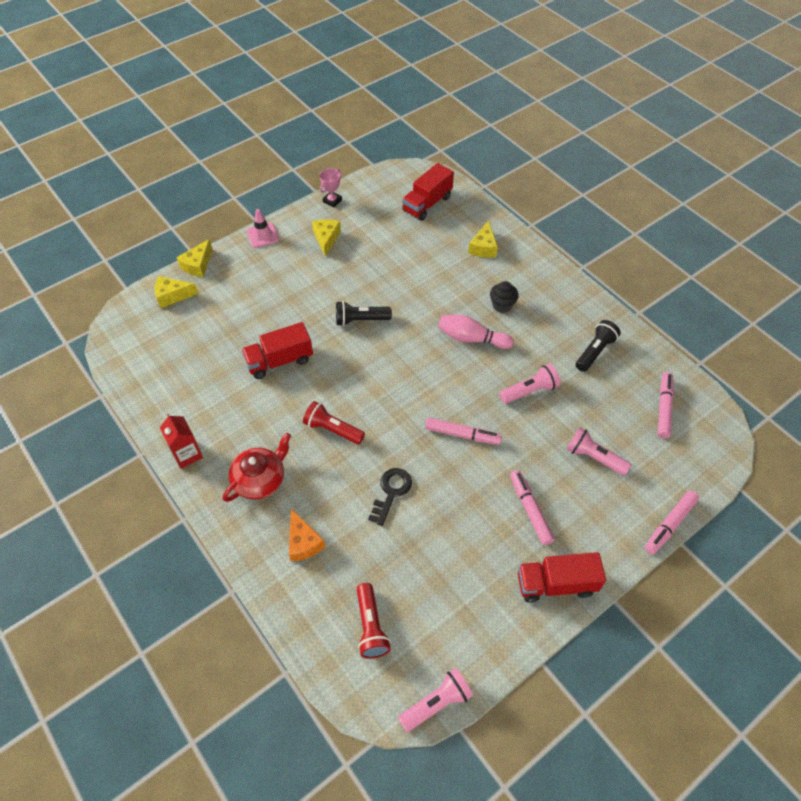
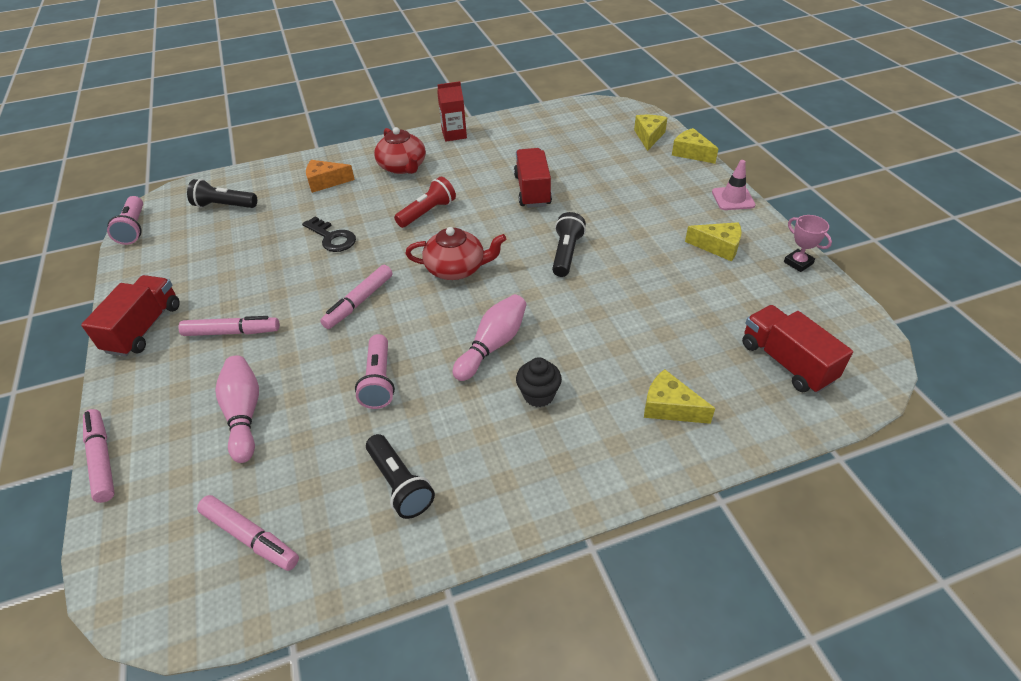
camera: 110 degrees right, 10 degrees down
(371, 626) = (224, 206): red flashlight -> black flashlight
(401, 383) = (456, 268): none -> red teapot
(594, 457) = (244, 414): pink flashlight -> pink bowling pin

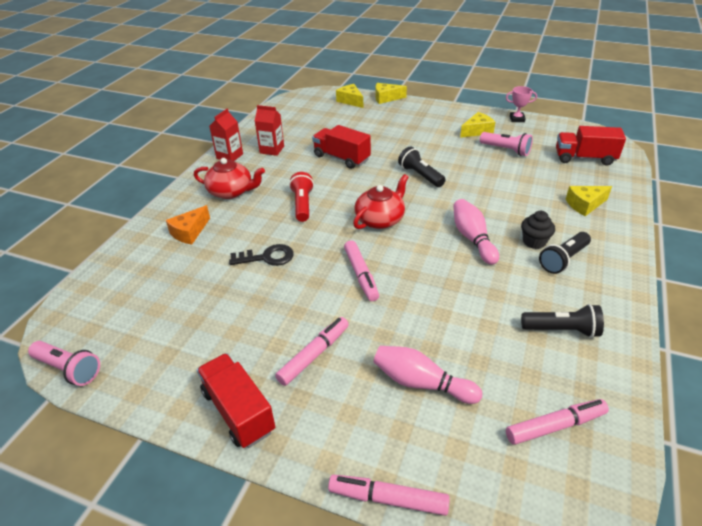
camera: 50 degrees left, 5 degrees down
(224, 206) = (130, 297): black flashlight -> black flashlight (563, 260)
(379, 381) = (455, 299): pink flashlight -> pink flashlight (506, 150)
(493, 147) = (272, 150): none -> red carton
(733, 199) = (443, 108): pink traffic cone -> none

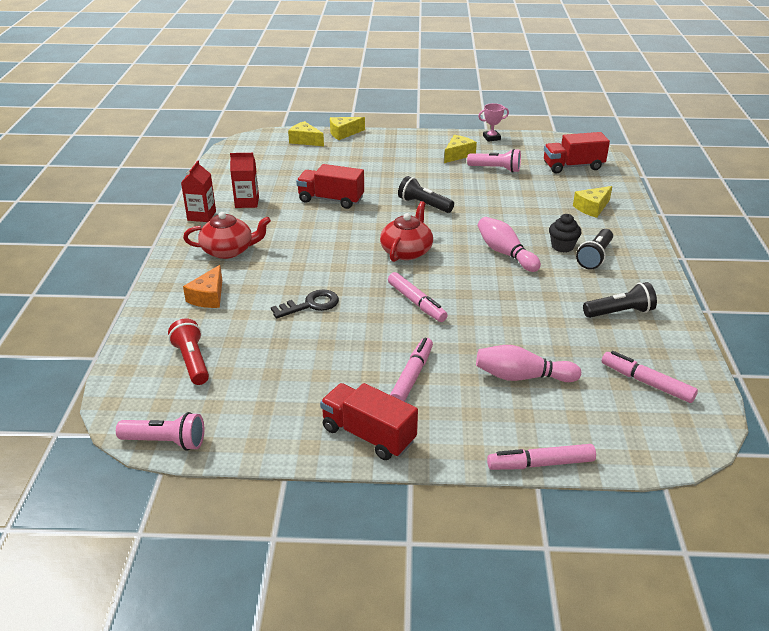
camera: 20 degrees left, 5 degrees down
(302, 204) = (317, 250): red flashlight -> red flashlight (192, 361)
(554, 426) = (647, 383): pink marker -> pink marker turned 105 degrees counterclockwise

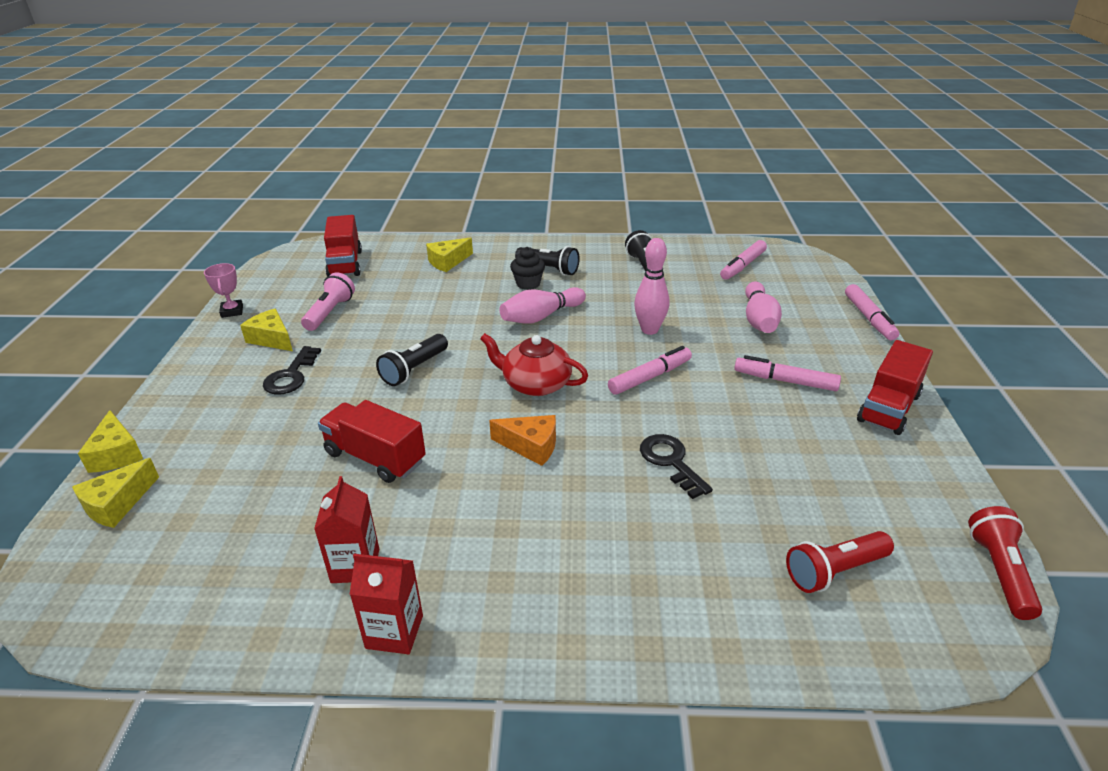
camera: 90 degrees left, 0 degrees up
(166, 442) = (999, 572): pink flashlight -> red flashlight
(208, 297) = (671, 577): orange cheese -> orange cheese (531, 446)
(228, 250) = (529, 570): red teapot -> none
(331, 200) = (375, 457): red truck -> red truck turned 105 degrees clockwise
(415, 166) = (291, 376): none -> black key
(491, 307) = (649, 330): none -> pink bowling pin
(592, 208) = (448, 262): yellow cheese -> yellow cheese turned 90 degrees clockwise

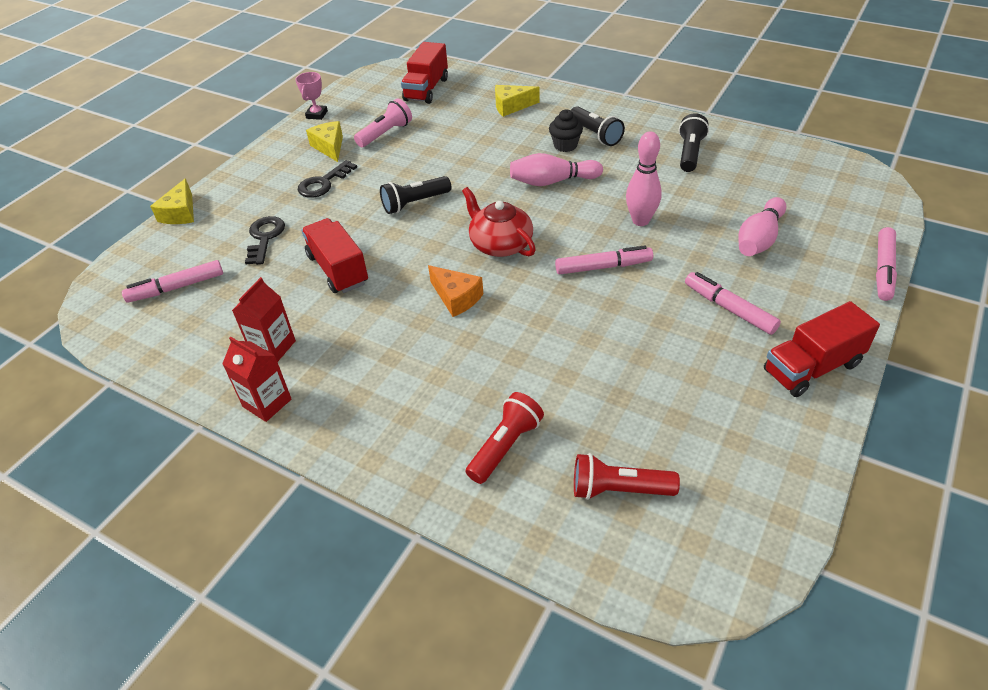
camera: 30 degrees right, 10 degrees up
(117, 504) = (161, 251): yellow cheese -> none
(671, 462) = (558, 349): black key -> black key (264, 238)
(743, 266) = (794, 176): pink marker -> pink marker (177, 288)
(999, 572) = (772, 551): red flashlight -> red flashlight (505, 446)

